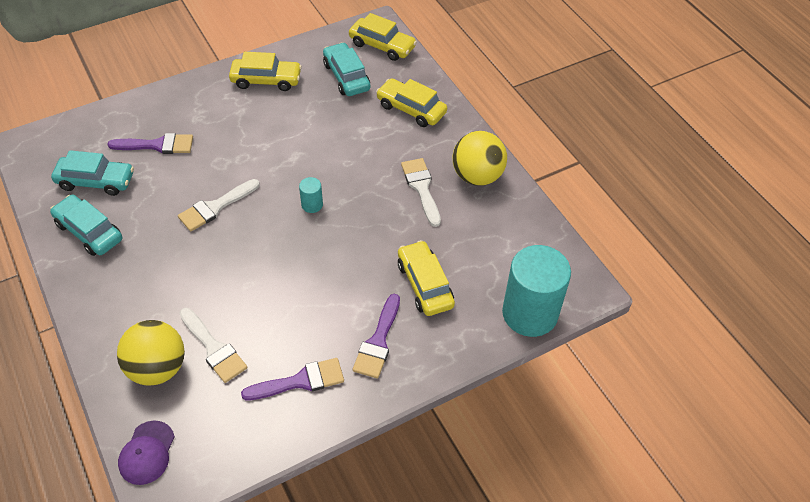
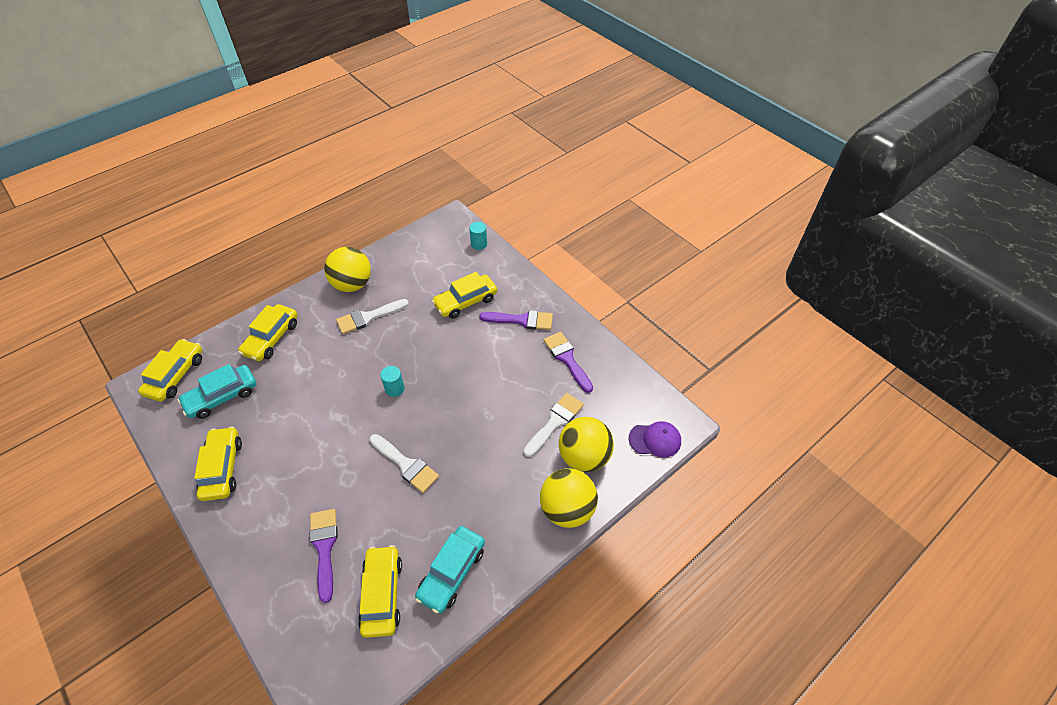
camera: 100 degrees left, 0 degrees up
(96, 181) = (382, 594): turquoise car -> yellow car
(104, 337) = (567, 509): none -> yellow ball
(530, 313) = (479, 244): turquoise cylinder -> turquoise cylinder, size x0.42

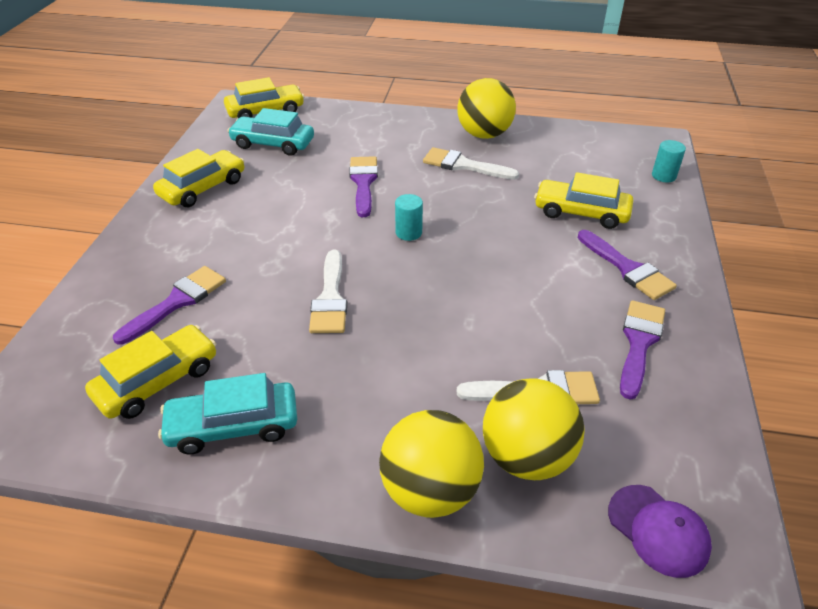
camera: 50 degrees right, 10 degrees down
(271, 338) = (363, 130): yellow car -> none
(324, 377) = (363, 182): none -> purple brush

